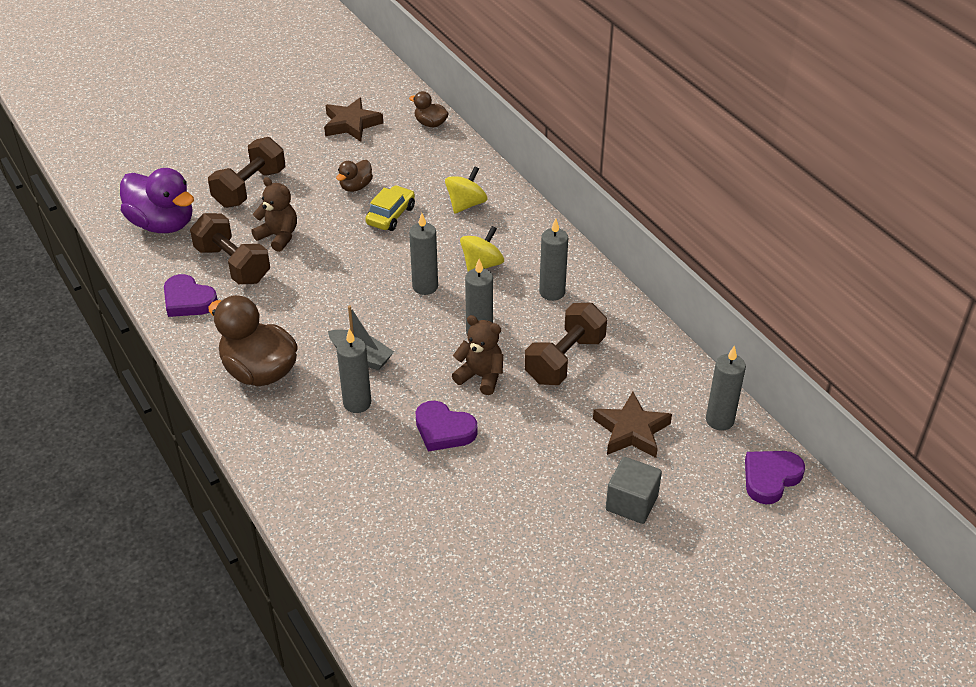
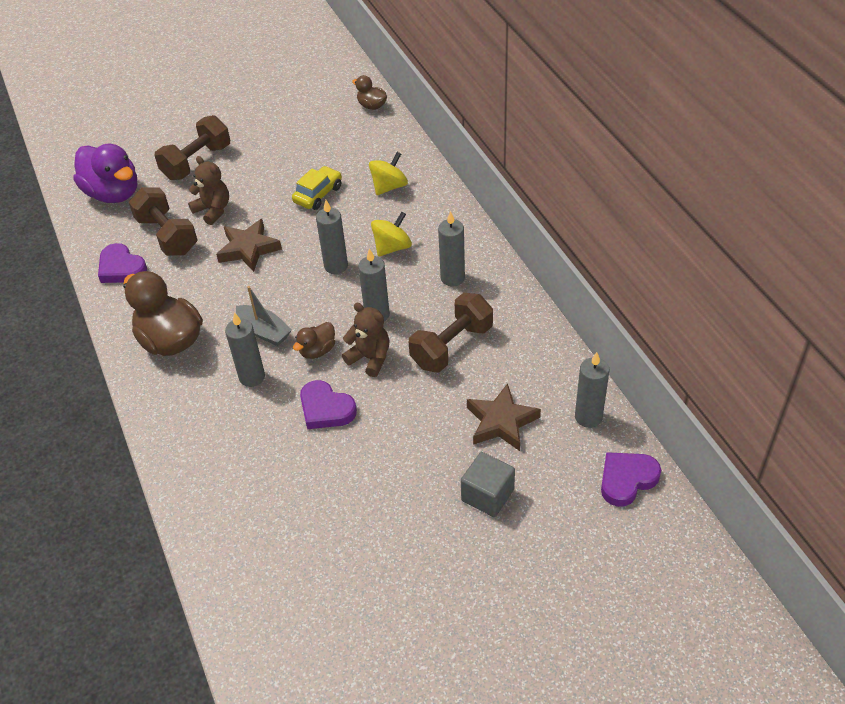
camera: 10 degrees right, 5 degrees up
(351, 124) = (299, 104): brown star -> brown star (248, 249)
(356, 186) = (292, 165): brown duck -> brown duck (317, 350)

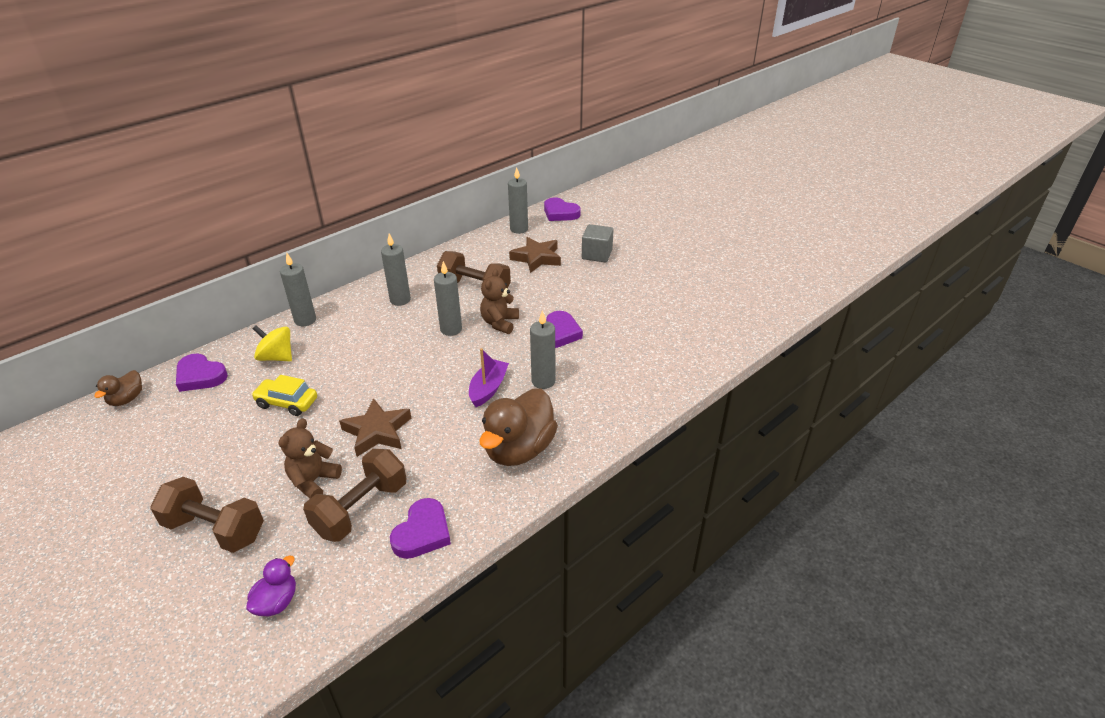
camera: 110 degrees left, 10 degrees down
(113, 193) = (276, 602): purple duck -> purple duck, size x0.50
(264, 331) = (488, 388): grey boat -> purple boat
(317, 350) = (501, 352): brown duck -> none
(336, 266) = (395, 365): grey candle -> grey candle (305, 320)
(383, 142) = (200, 376): none -> purple heart
(392, 247) = (365, 338): yellow spinning top -> none

